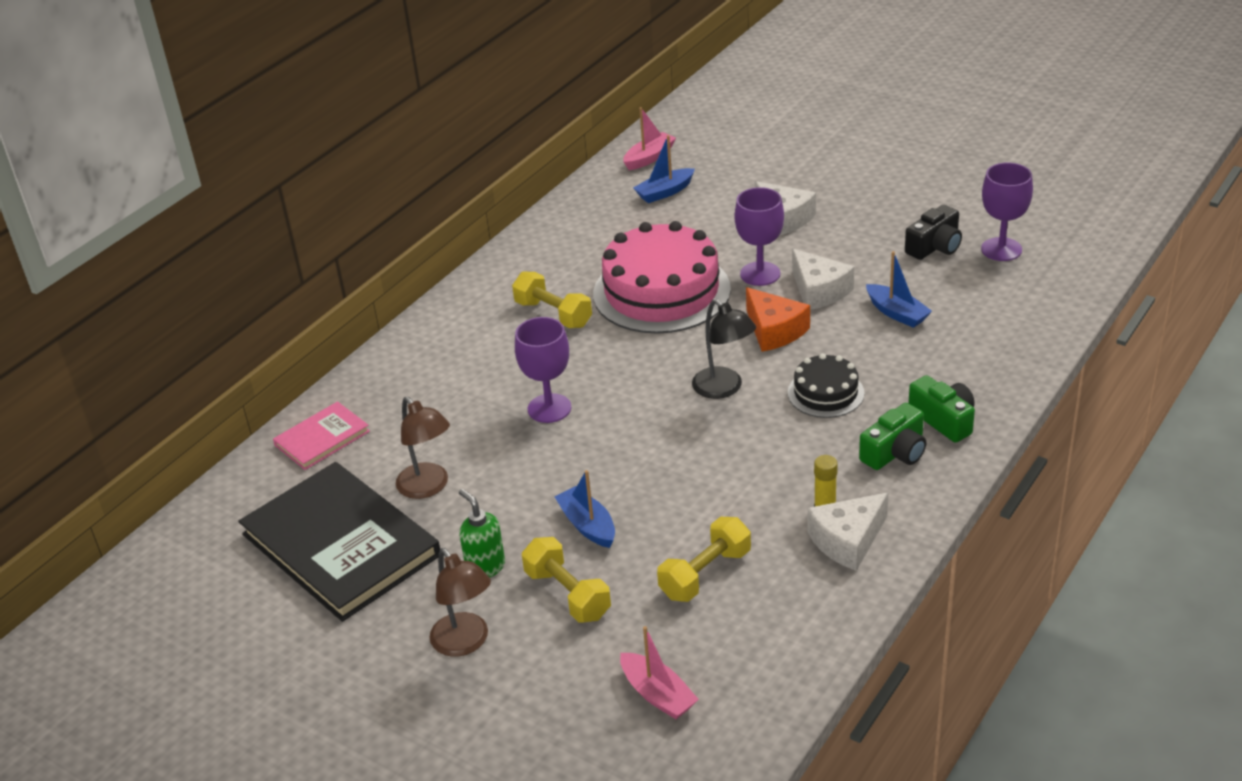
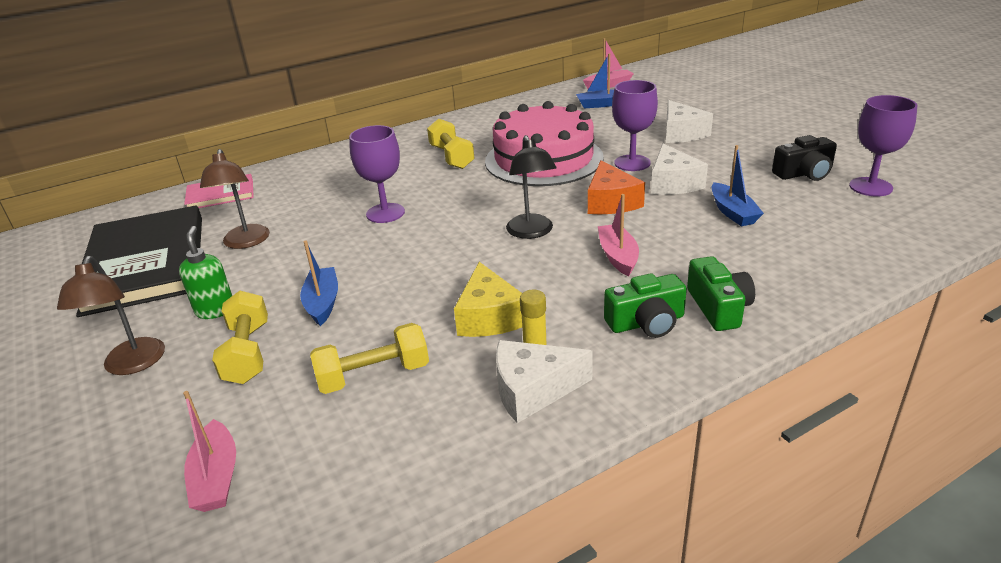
camera: 25 degrees right, 5 degrees down
(758, 489) = (489, 317): none -> yellow cheese
(825, 393) = (618, 256): black cake -> pink boat

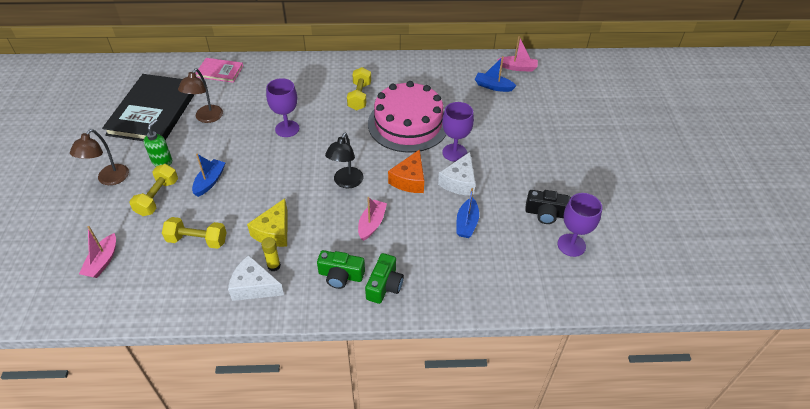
camera: 25 degrees right, 15 degrees up
(681, 133) = (512, 139): white cheese -> none

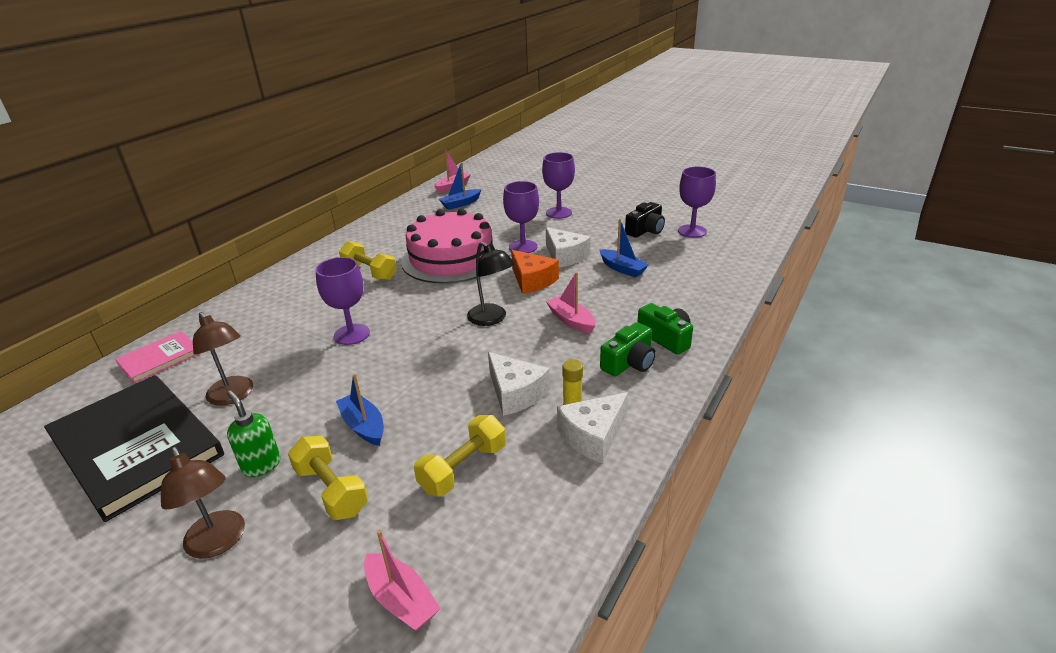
camera: 55 degrees left, 15 degrees down
(274, 231) = (515, 393): yellow cheese -> white cheese
(529, 147) = (558, 213): none -> purple goblet

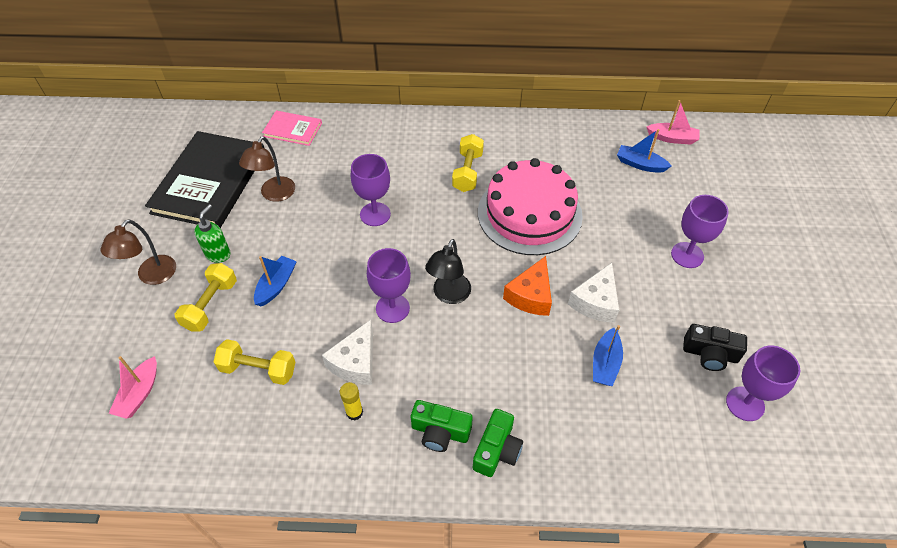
camera: 60 degrees right, 20 degrees up
(523, 247) = (589, 258): purple goblet -> purple goblet (392, 308)
(571, 320) = (481, 357): pink boat -> none
(593, 436) = (328, 441): white cheese -> none

